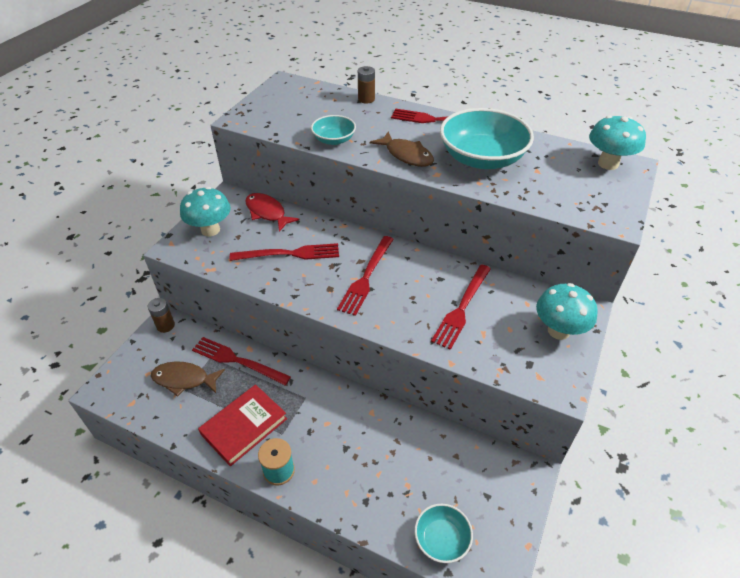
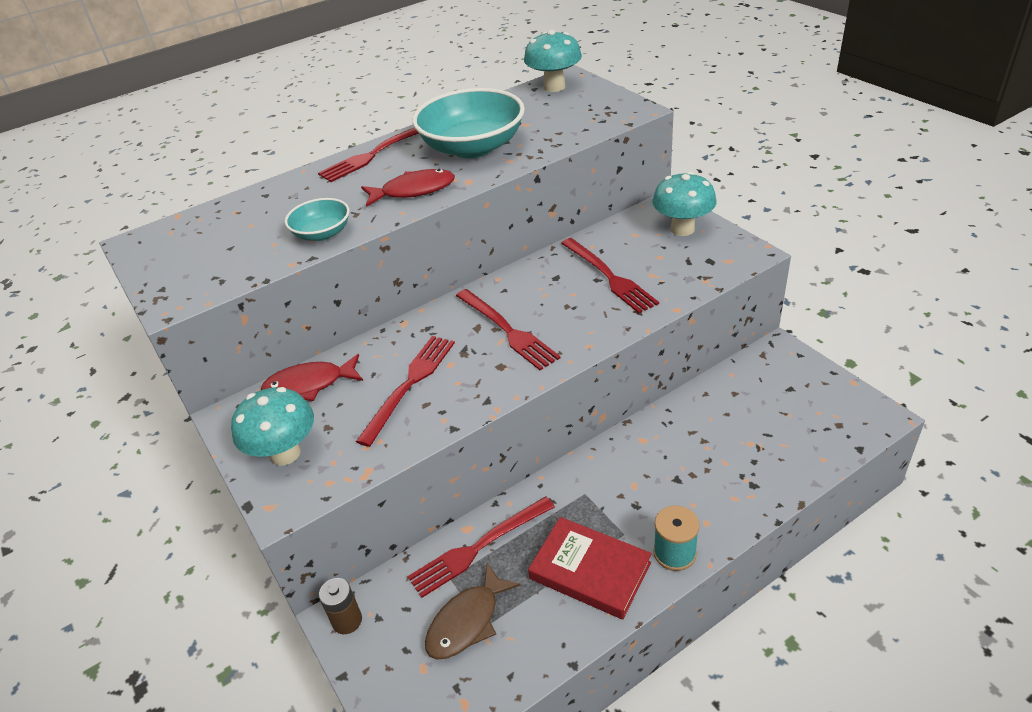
camera: 55 degrees left, 5 degrees down
(244, 426) = (590, 571): red book -> red book turned 45 degrees counterclockwise
(366, 99) = (269, 188): brown battery -> none
(406, 155) = (414, 191): brown fish -> red fish
(441, 539) = (822, 439): turquoise bowl -> none

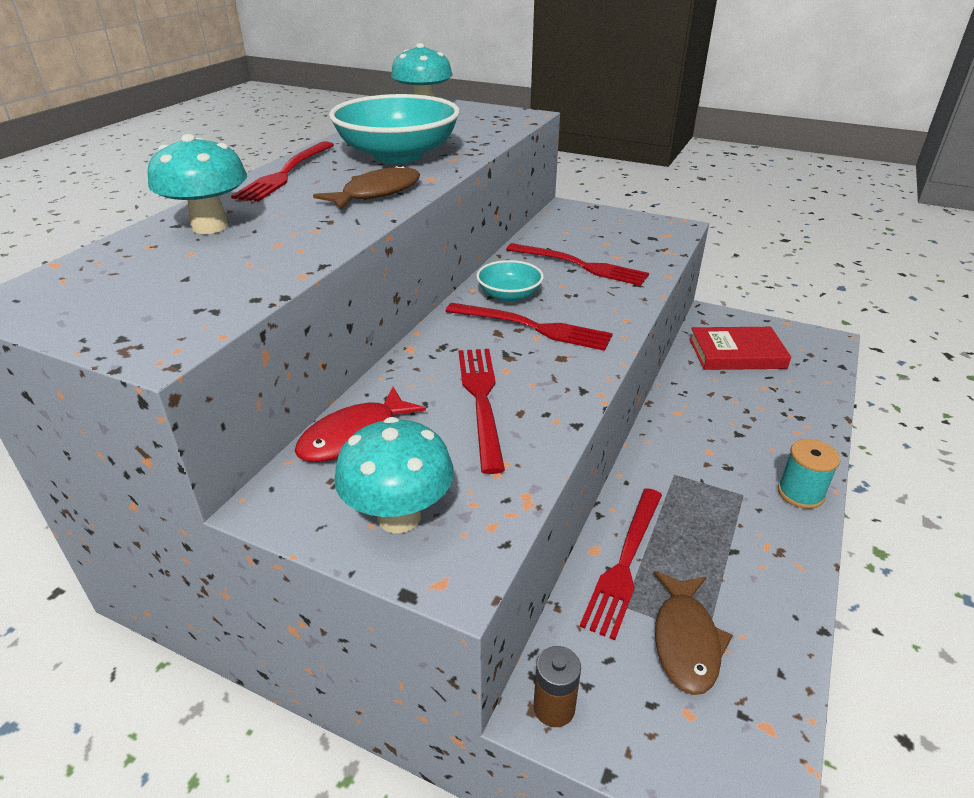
camera: 35 degrees left, 5 degrees down
(322, 233) = (308, 243): turquoise bowl -> turquoise bowl (509, 295)
(414, 191) = (377, 193): red fish -> brown fish
(590, 571) = (749, 538): red book -> red book (736, 353)
(682, 229) = (602, 221): turquoise mushroom -> turquoise mushroom (210, 226)

